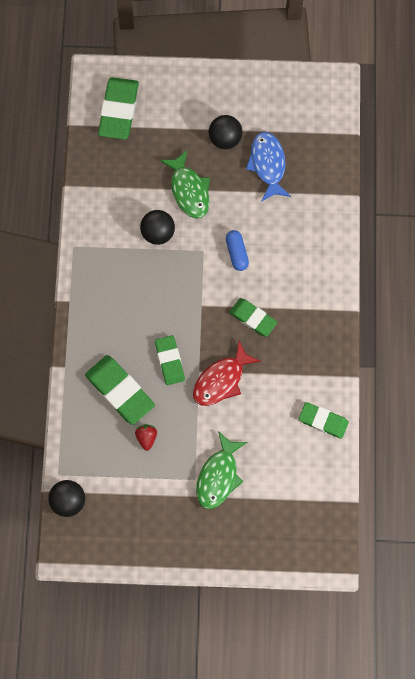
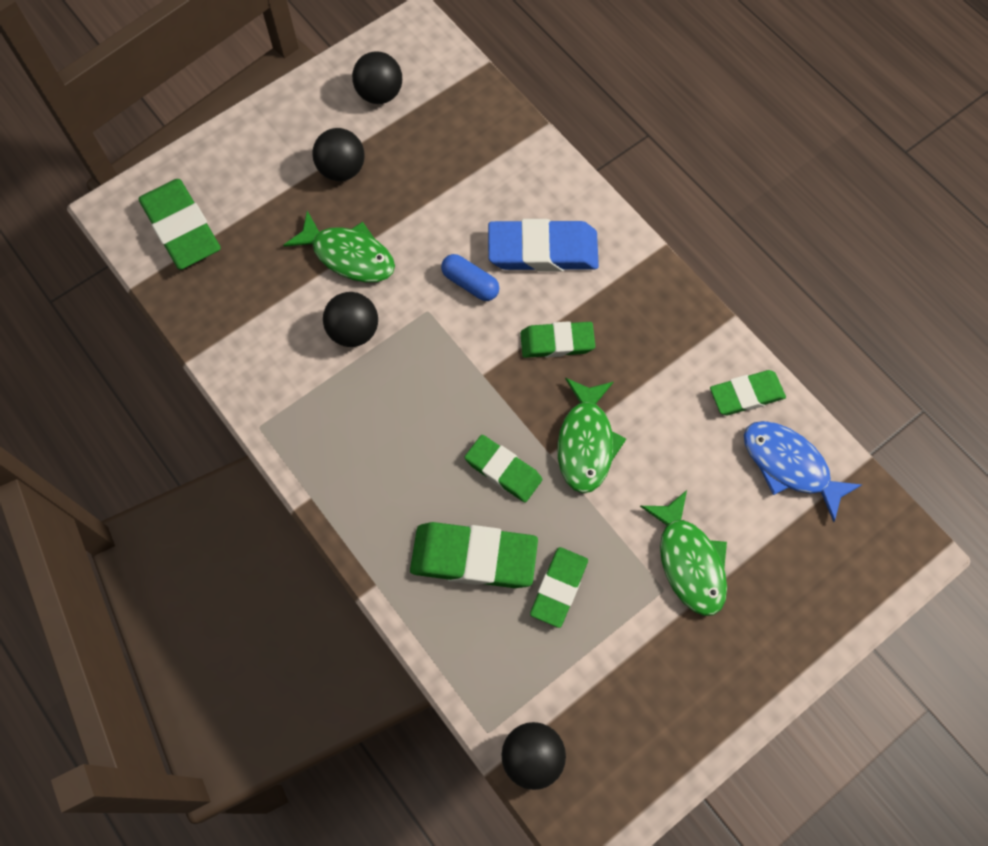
camera: 40 degrees left, 5 degrees down
(146, 437) = (559, 588): red strawberry -> green eraser
(221, 380) = (586, 442): red fish -> green fish
(268, 165) = (418, 162): blue fish -> blue fish (789, 466)
(281, 109) = (379, 94): none -> black ball
(289, 264) = (543, 250): none -> blue eraser

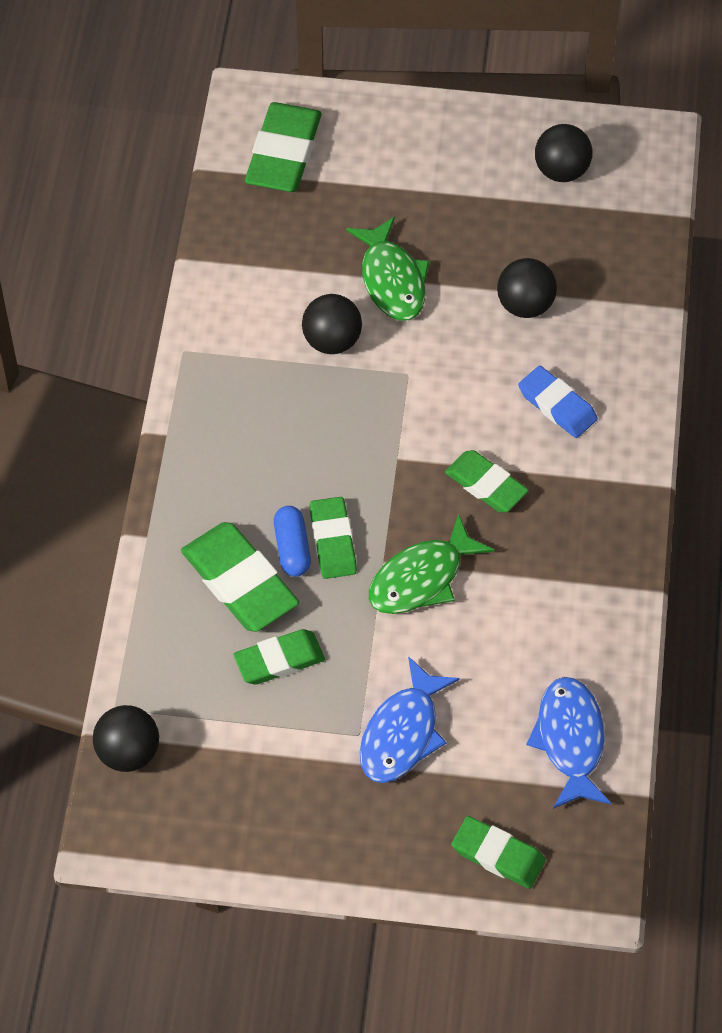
camera: 45 degrees right, 10 degrees down
(342, 169) = (461, 208): black ball -> black ball (525, 305)
(470, 283) = (466, 381): blue capsule -> blue capsule (292, 548)
(543, 250) = (557, 405): blue eraser -> blue eraser, size x0.64
(689, 561) = (402, 733): green fish -> blue fish
(746, 395) = (598, 658): green eraser -> green eraser (498, 855)

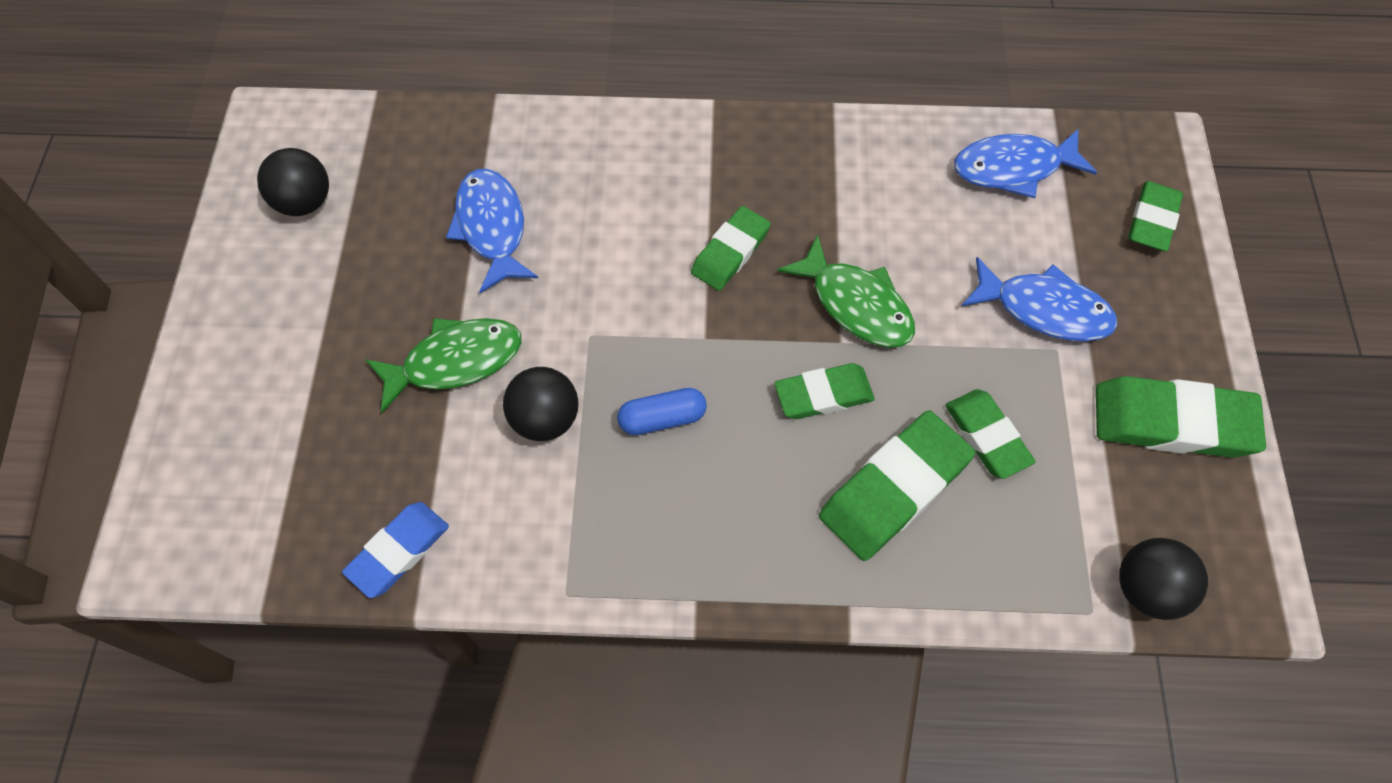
camera: 95 degrees left, 5 degrees up
(284, 153) = (246, 502): green eraser -> green eraser (1172, 422)
(292, 548) = (840, 436): blue capsule -> blue capsule (662, 418)
(525, 305) = (492, 228): black ball -> blue fish
(557, 405) = (623, 194): blue eraser -> blue eraser (398, 551)

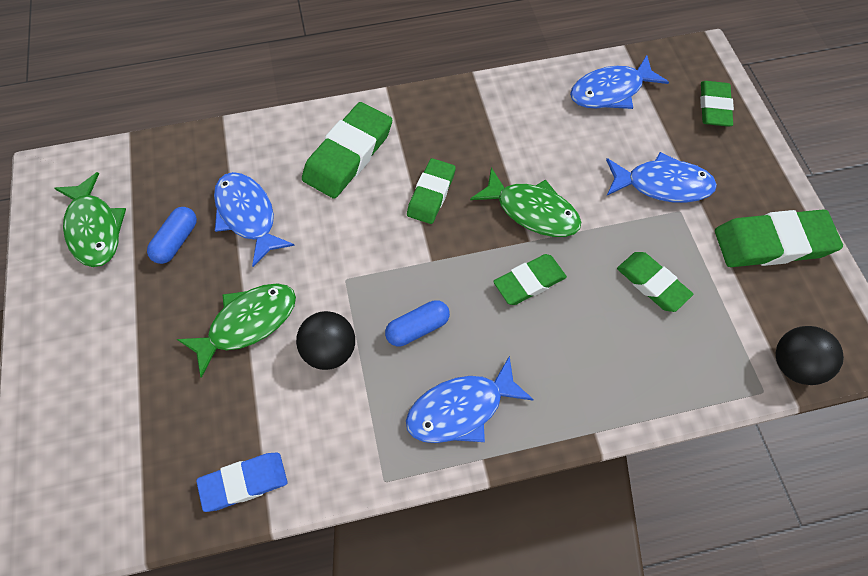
camera: 15 degrees left, 0 degrees up
(305, 202) = (94, 229): black ball -> green fish
(397, 240) = (176, 241): none -> blue capsule
(398, 551) = (244, 482): blue eraser -> blue eraser turned 45 degrees clockwise
(687, 532) = (461, 409): none -> blue fish
(894, 489) = (600, 338): green eraser -> green eraser (348, 154)

